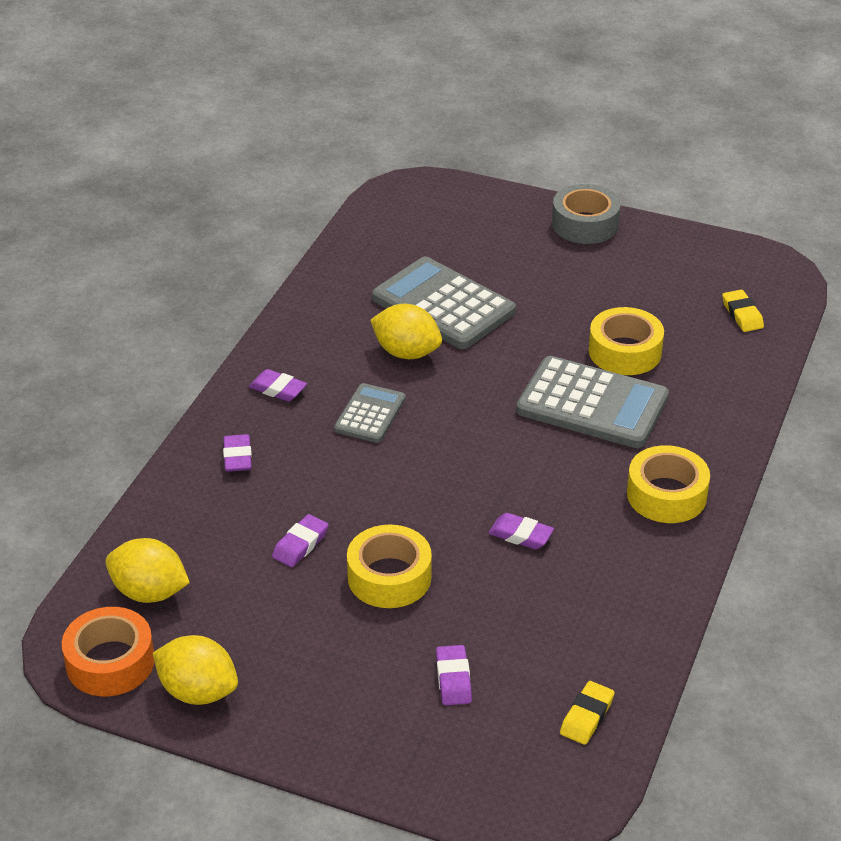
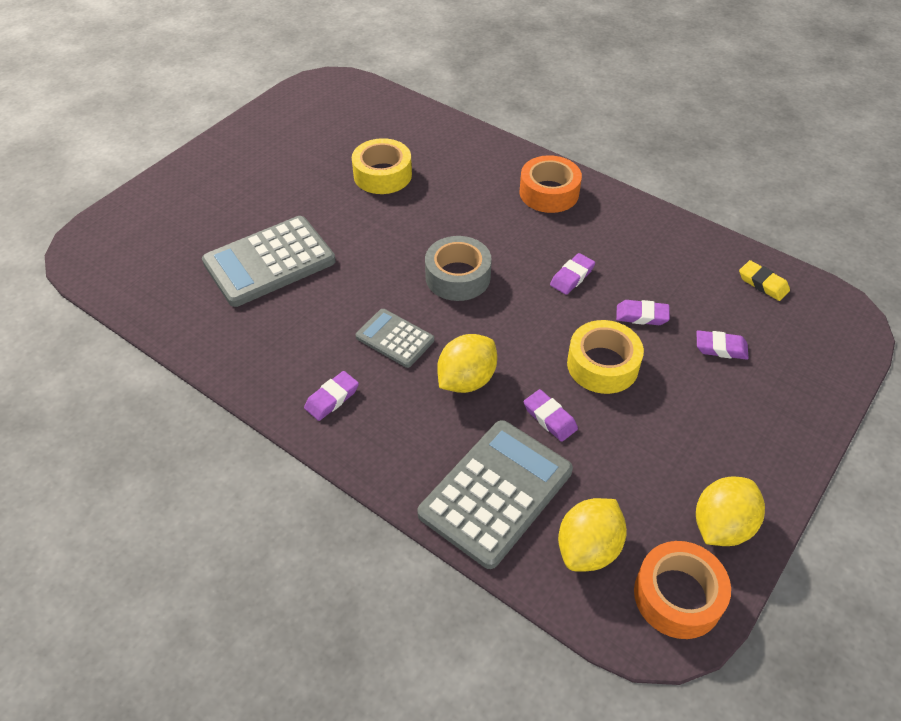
camera: 75 degrees left, 10 degrees up
(237, 457) = (417, 446): purple eraser -> purple eraser (641, 316)
(406, 352) = (322, 298): yellow lemon -> yellow lemon (466, 380)
(585, 224) = (211, 158): grey tape -> grey tape (458, 277)
(592, 404) = (436, 205): grey calculator -> grey calculator (496, 493)
(666, 495) = (549, 193): yellow tape -> orange tape
(742, 314) = (368, 110): yellow eraser -> none

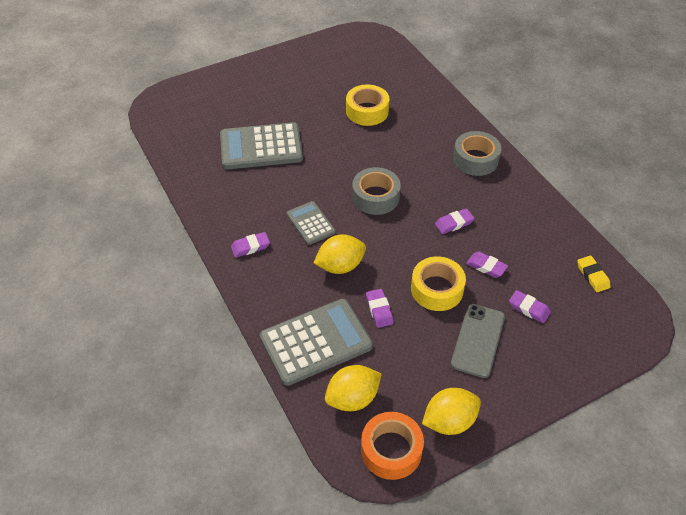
camera: 25 degrees right, 0 degrees up
(549, 193) = (475, 159): orange tape -> grey tape
(689, 409) = (478, 340): none -> grey phone

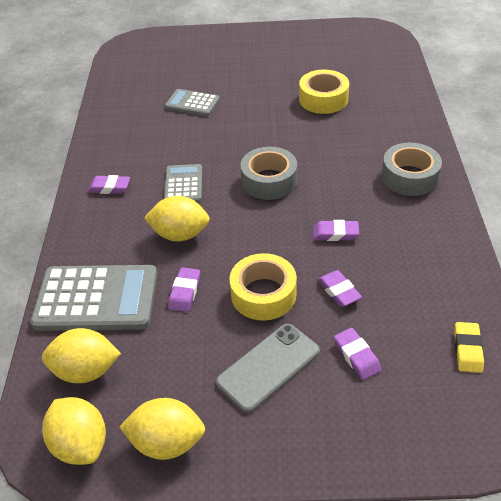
camera: 30 degrees right, 5 degrees down
(261, 147) = (192, 103): grey calculator -> grey calculator, size x0.55
(391, 450) = (80, 444): orange tape -> yellow lemon

